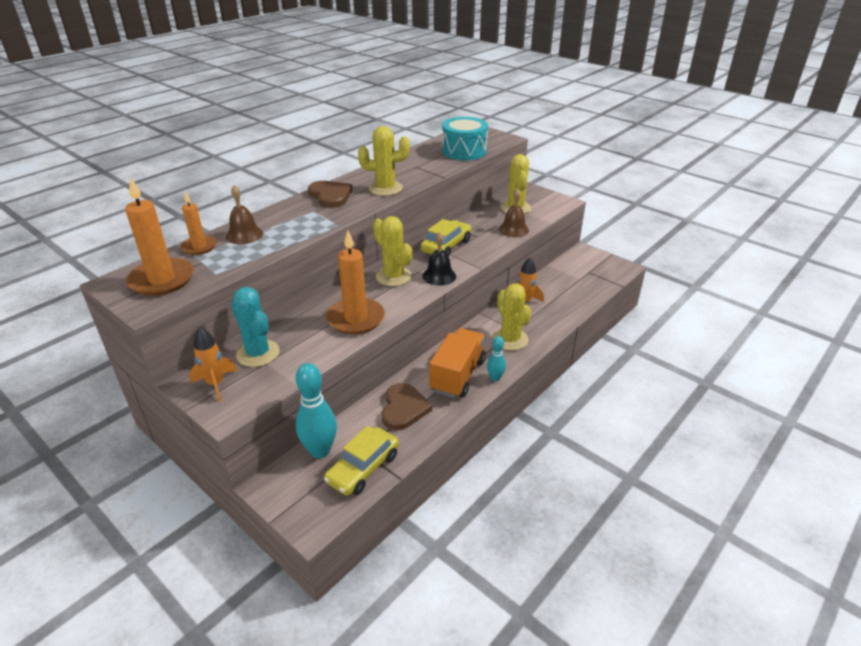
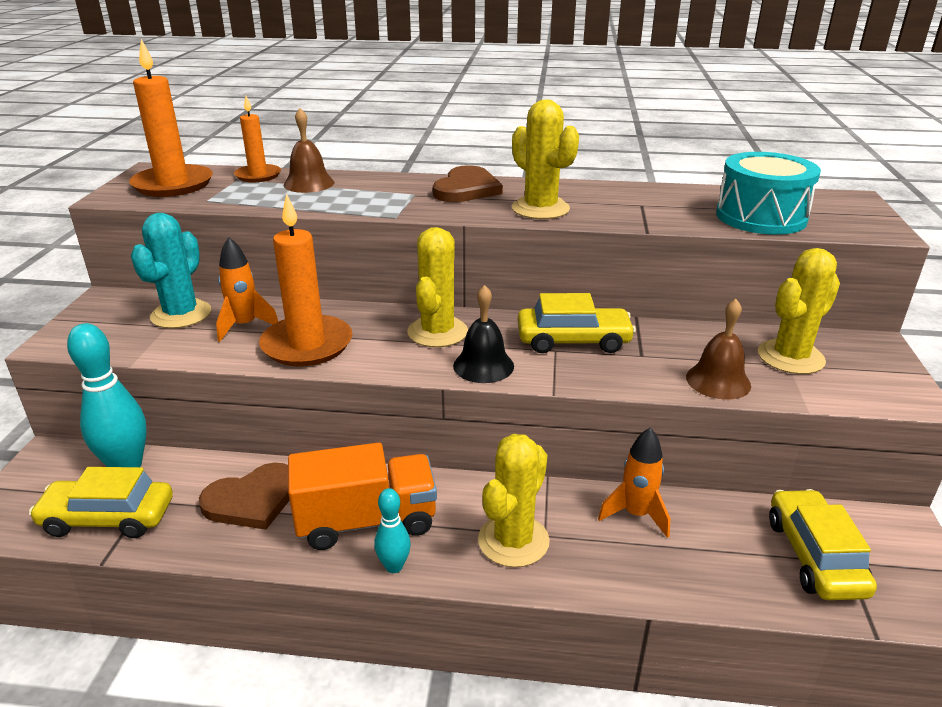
camera: 55 degrees right, 5 degrees down
(216, 384) = (107, 315): orange rocket -> orange rocket (245, 326)
(580, 276) = (814, 556): none -> yellow car

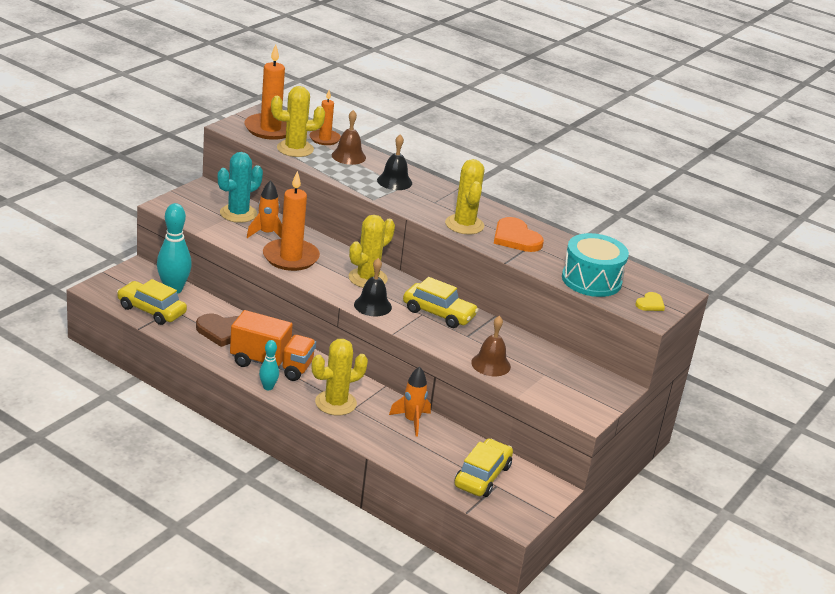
camera: 25 degrees right, 0 degrees up
(397, 191) = (394, 181): none -> black bell
(466, 189) = (439, 194): brown heart -> none
(615, 203) = (516, 238): none -> orange heart
(790, 357) = (552, 372): yellow cactus -> yellow cactus (295, 149)
(855, 219) = (650, 304): none -> yellow heart

